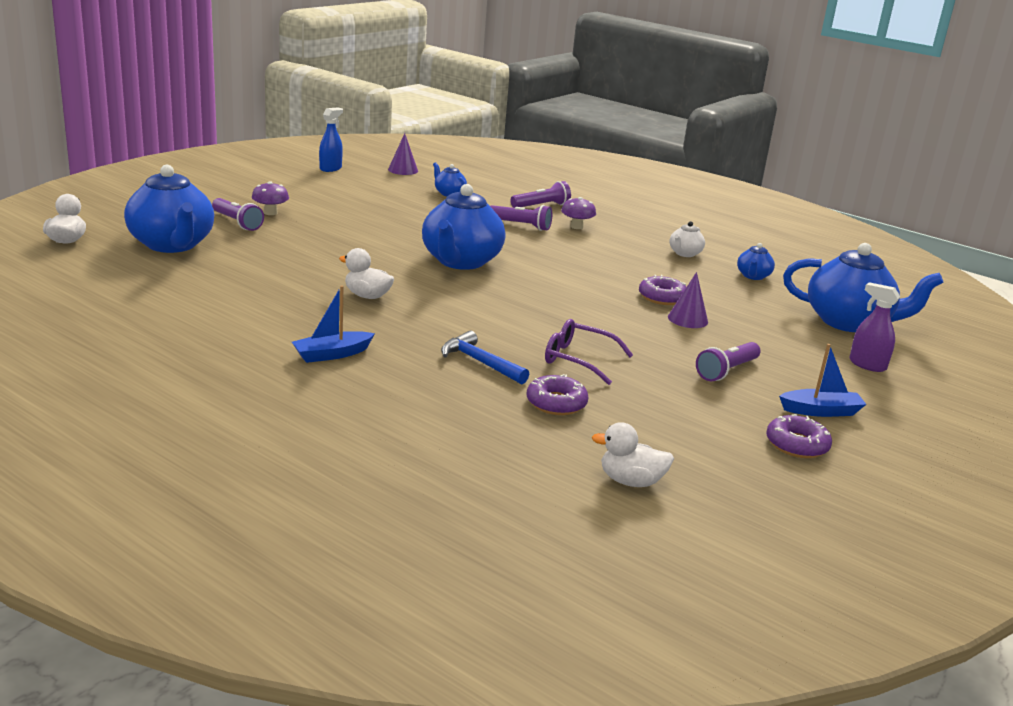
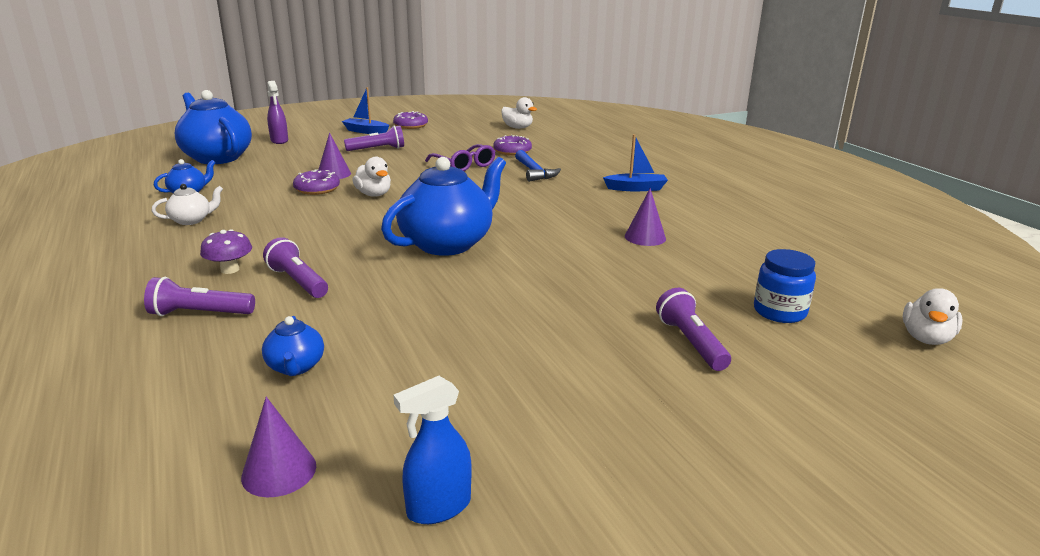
camera: 150 degrees left, 0 degrees up
(172, 245) = (779, 312): blue teapot -> blue jar
(270, 213) = (634, 358): purple mushroom -> none
(294, 289) = (645, 237): none -> purple cone
(367, 296) = (578, 223): white duck -> white duck (374, 194)

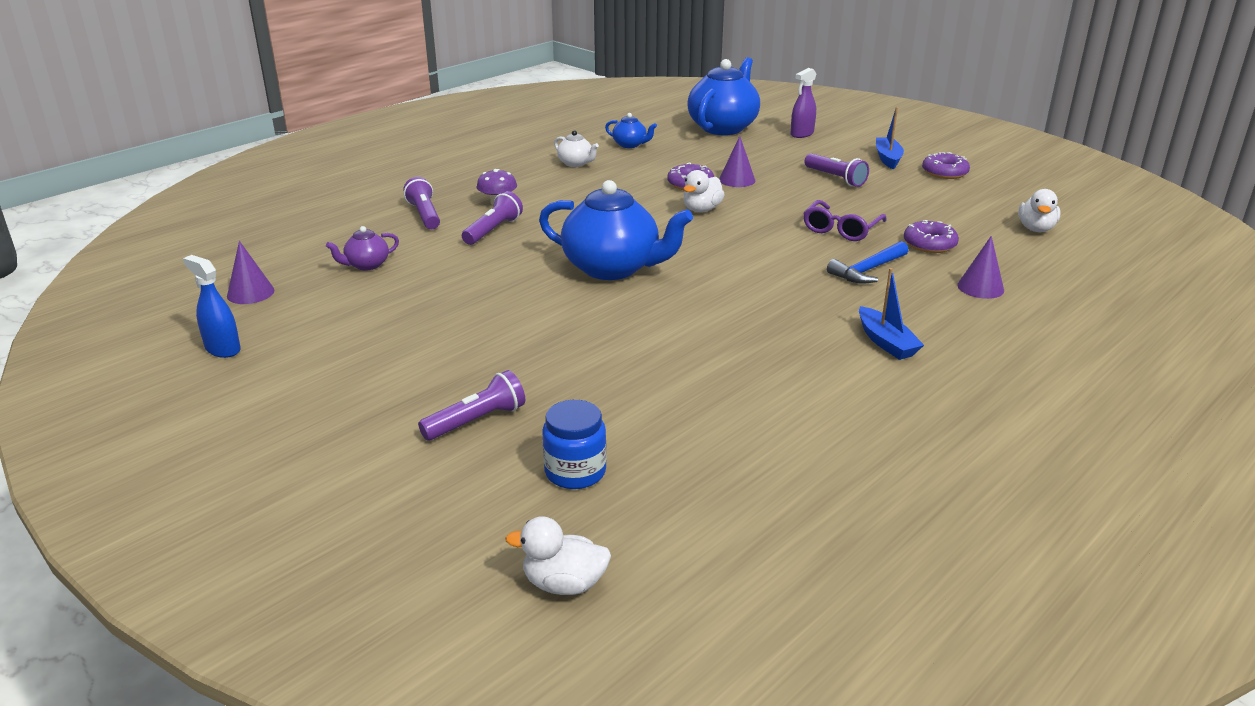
camera: 70 degrees right, 5 degrees up
(295, 367) = (366, 265): blue teapot -> purple teapot
(645, 237) = (721, 368): purple cone -> purple cone (980, 287)

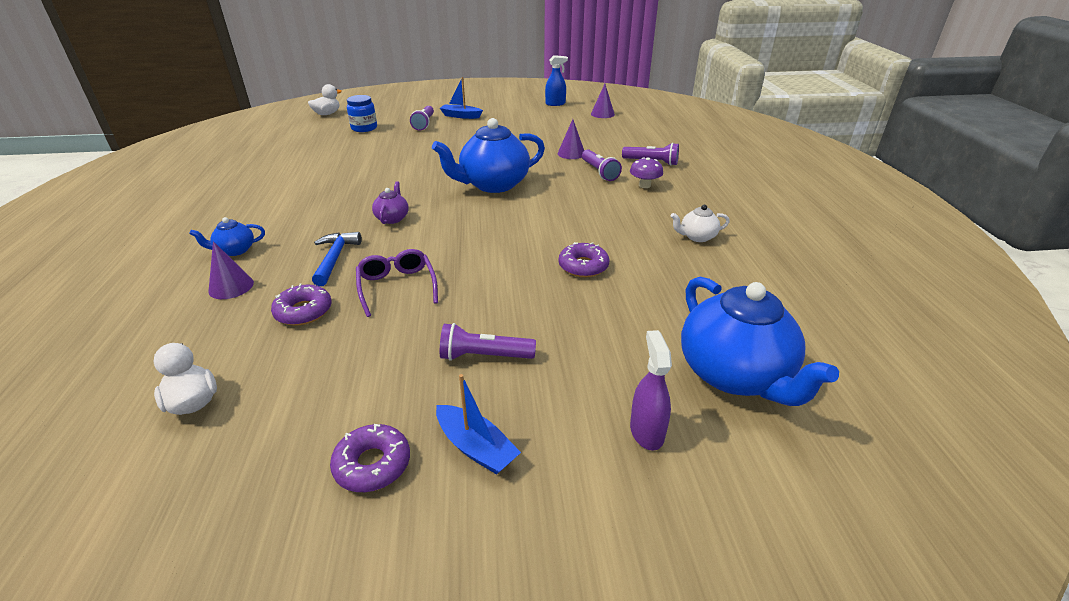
camera: 130 degrees right, 5 degrees up
(366, 265) = (598, 136): purple teapot -> purple teapot (392, 218)
(630, 145) = (724, 282): blue teapot -> blue teapot (235, 250)
(702, 209) = (526, 247): white duck -> none
(737, 180) = (561, 294): purple cone -> purple cone (571, 153)
(886, 342) = (278, 217): blue boat -> blue boat (461, 116)

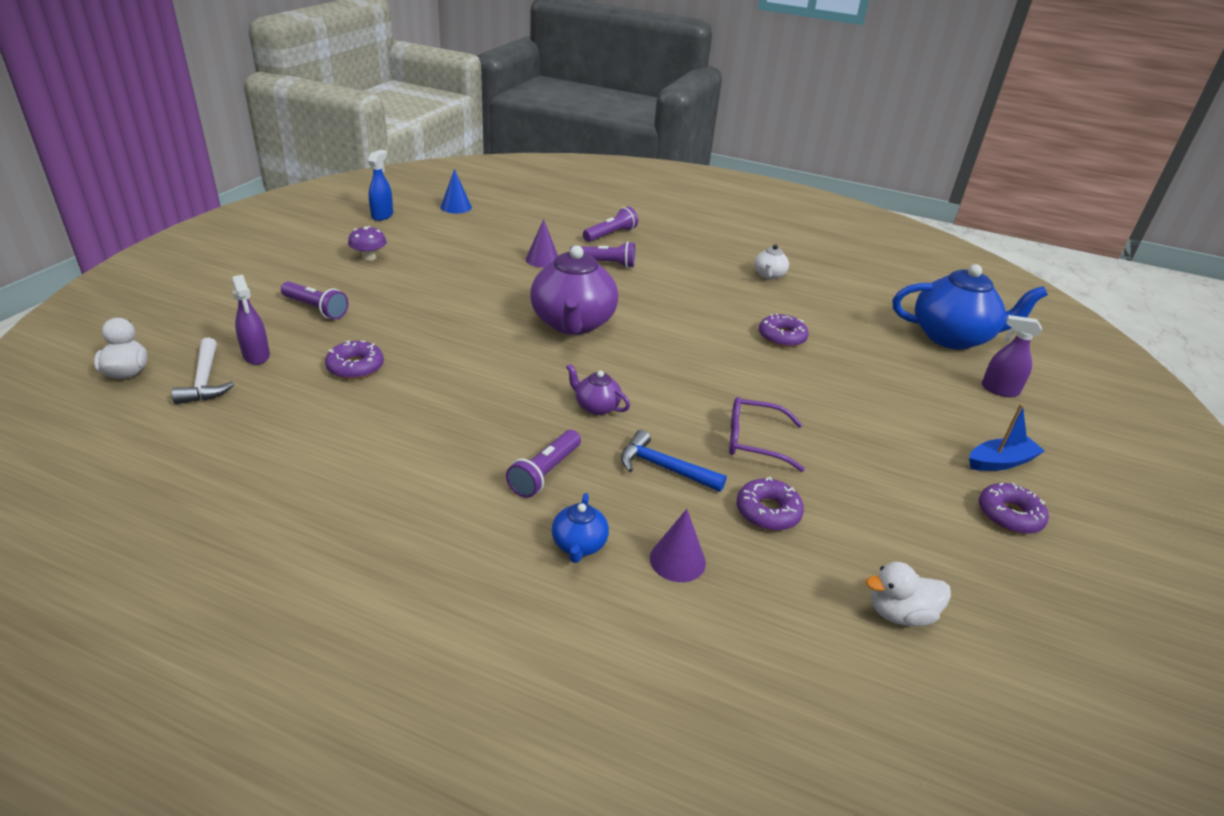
camera: 65 degrees left, 0 degrees up
(332, 127) = (204, 380): none -> white hammer
(364, 128) = (256, 355): blue jar -> purple spray bottle
(374, 148) = (355, 367): none -> purple donut
(461, 116) = (327, 278): blue boat -> none
(484, 356) = (892, 426): purple flashlight -> purple flashlight (545, 473)
(493, 185) = (573, 324): blue teapot -> purple teapot
(602, 114) = (456, 207): purple cone -> blue cone
(644, 185) = (656, 257): purple mushroom -> purple mushroom (369, 257)

